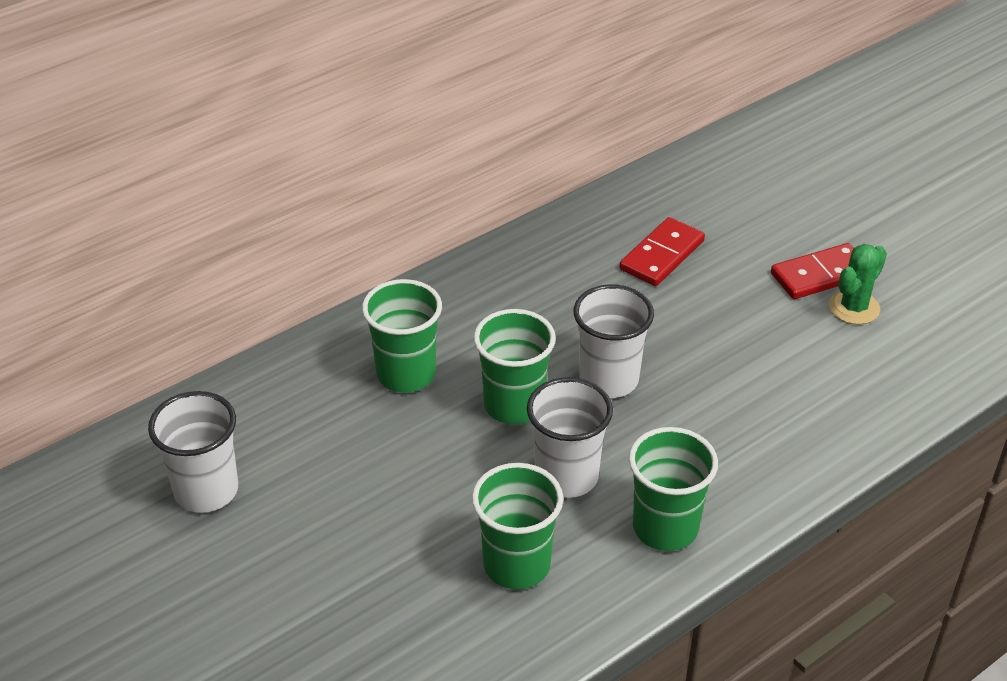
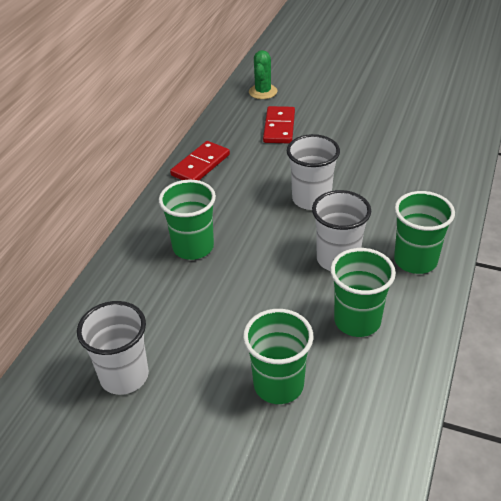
camera: 30 degrees left, 0 degrees up
(514, 405) = (272, 235): green cup -> green cup (278, 385)
(820, 275) = (367, 105): red domino -> red domino (200, 165)
(854, 308) = (398, 114): green cactus -> green cactus (263, 92)

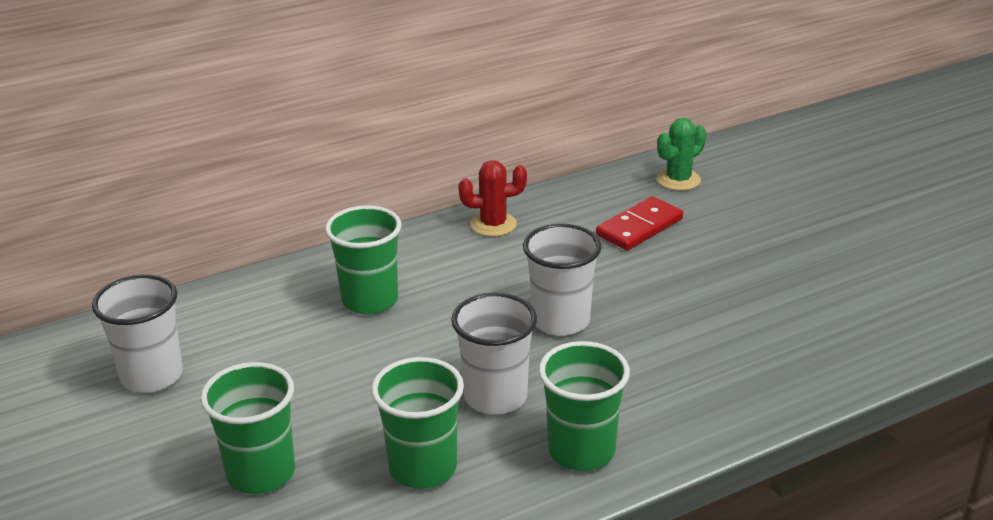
camera: 40 degrees right, 10 degrees down
(200, 165) = (493, 224): red domino -> red cactus

